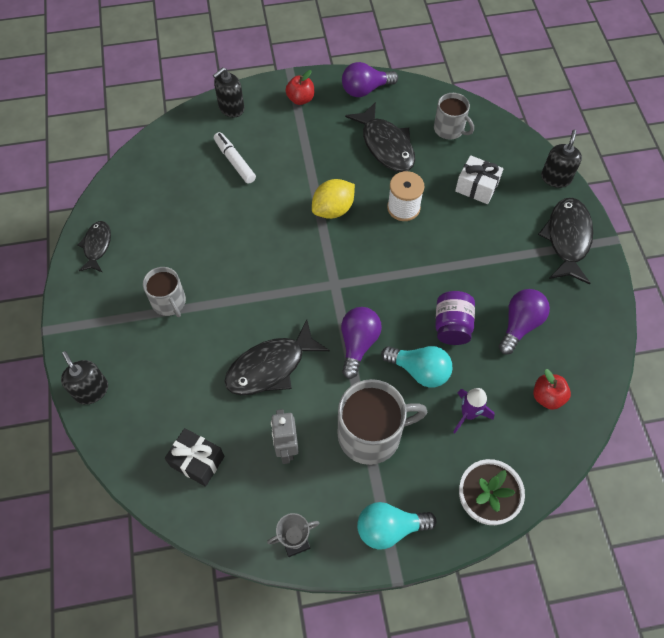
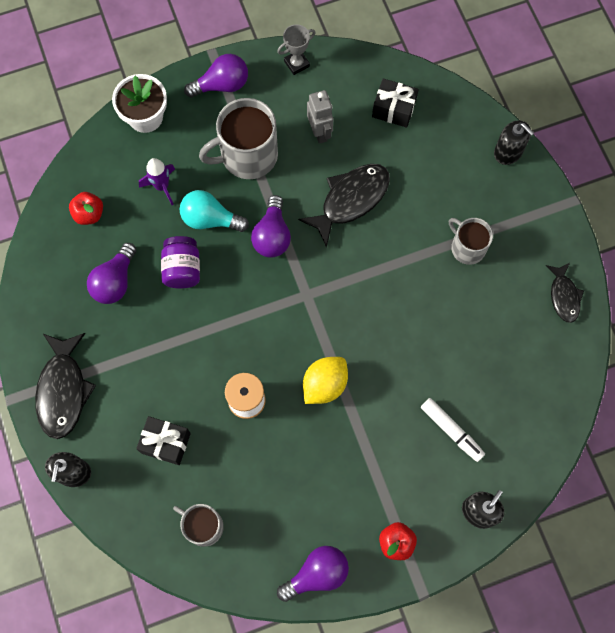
camera: 170 degrees right, 10 degrees up
(386, 145) = (278, 486): black fish -> none
(389, 528) = (222, 85): turquoise light bulb -> purple light bulb
(476, 187) = (165, 443): white gift -> black gift

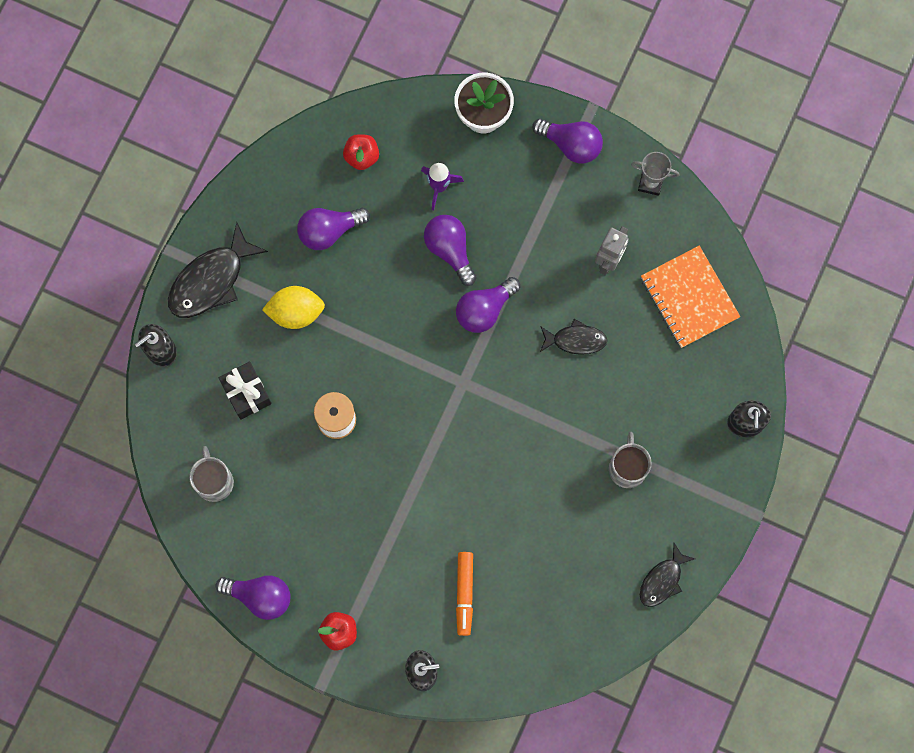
camera: 45 degrees right, 5 degrees up
(182, 269) = (389, 270): purple jar -> none
(210, 219) = (450, 250): turquoise light bulb -> purple light bulb
(247, 155) = (532, 224): grey mug -> none
(324, 384) = (406, 465): yellow lemon -> yellow lemon (296, 312)
(351, 200) = (576, 340): black fish -> black fish, size x0.60
(393, 109) = (689, 298): black gift -> orange notebook
(451, 431) = (464, 593): white marker -> orange marker

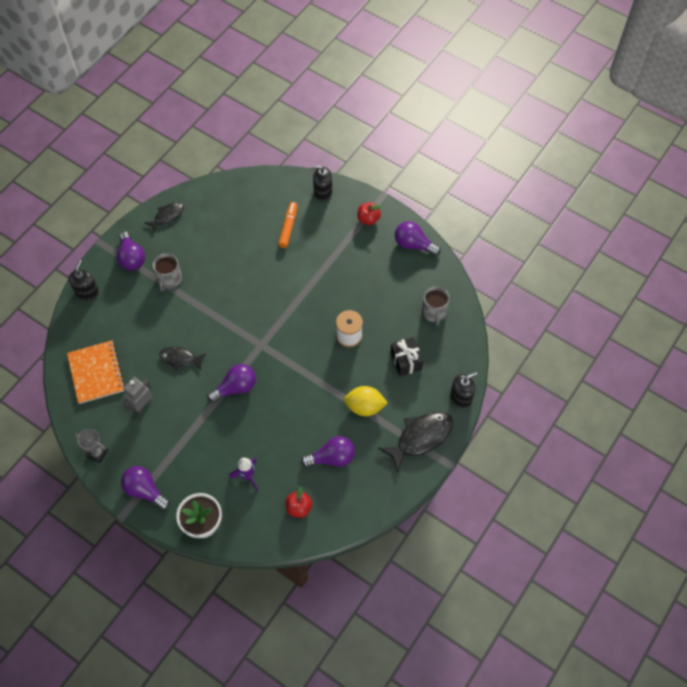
camera: 170 degrees left, 15 degrees down
(450, 250) = (250, 431): purple light bulb -> purple light bulb (131, 258)

